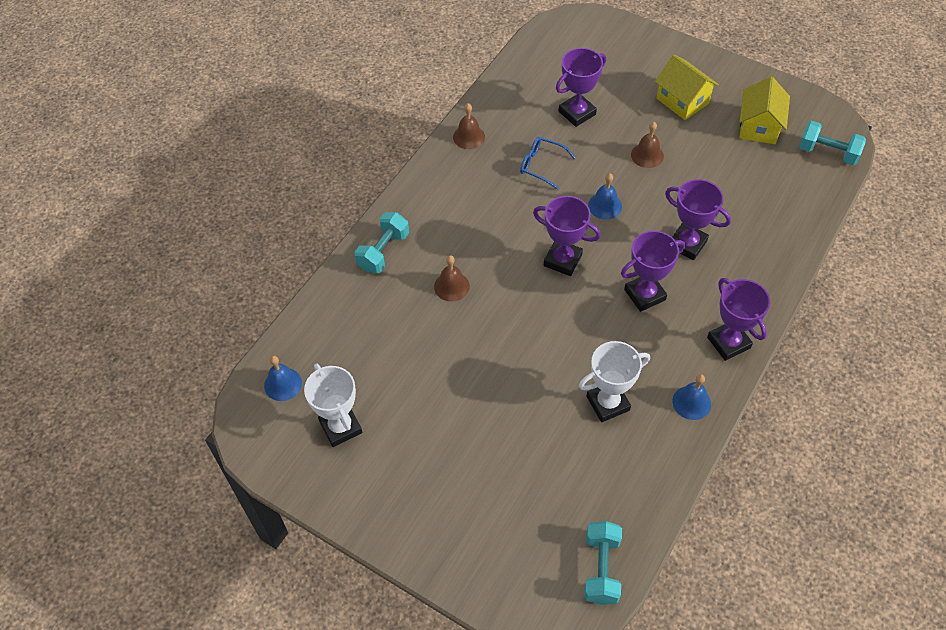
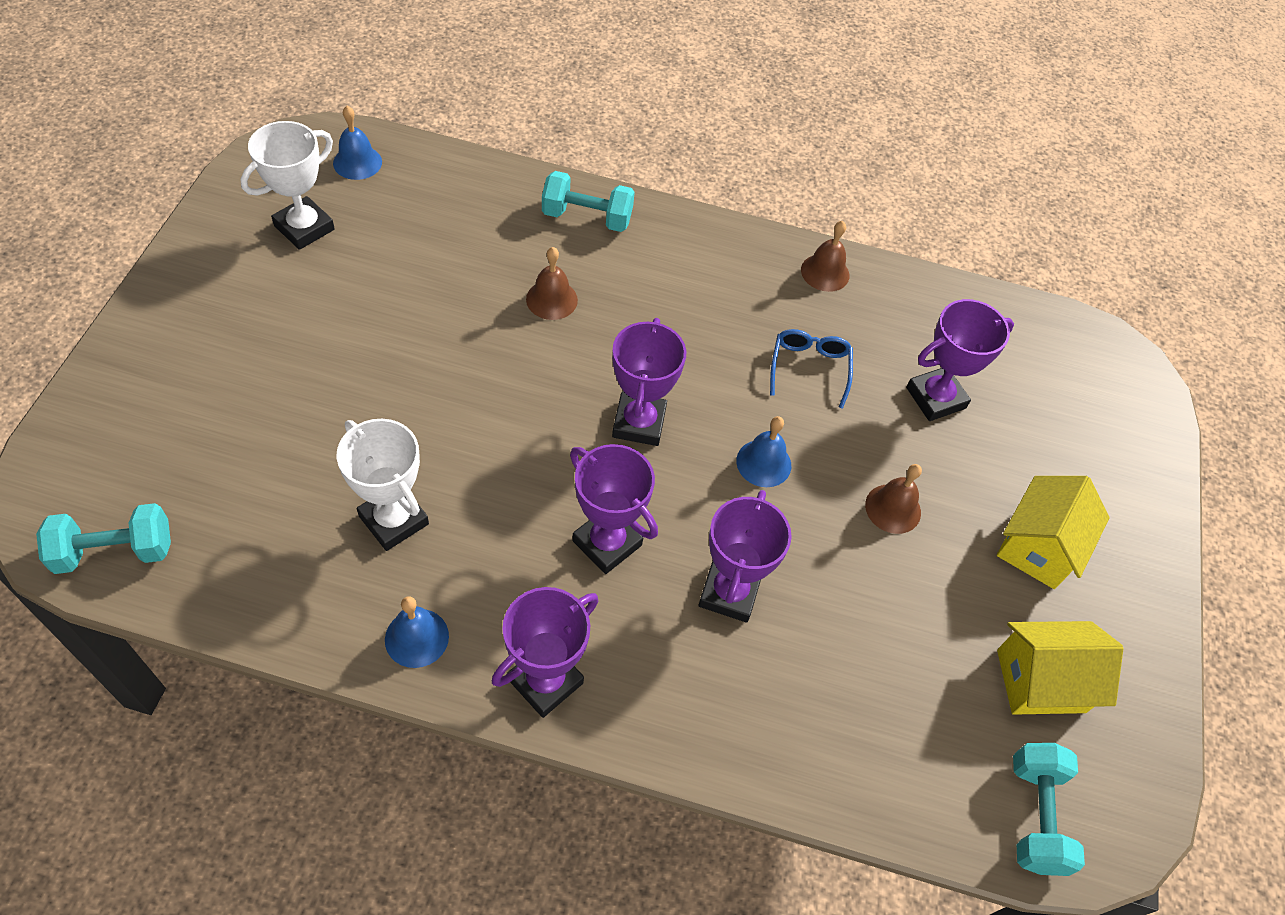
camera: 65 degrees right, 0 degrees up
(577, 113) = (935, 398): purple trophy -> purple trophy turned 60 degrees counterclockwise

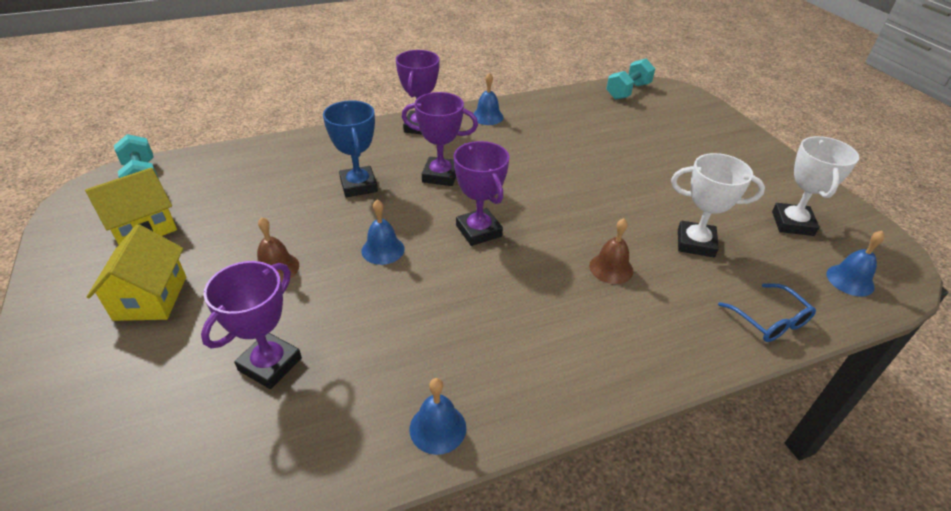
camera: 150 degrees right, 15 degrees down
(394, 520) = (546, 140): white trophy -> white trophy (695, 243)
(587, 217) = (670, 343): turquoise dumbbell -> none
(729, 592) = (358, 185): purple trophy -> blue trophy
(809, 368) = (392, 327): blue glasses -> blue glasses (770, 321)
(825, 272) = (437, 428): brown bell -> blue bell

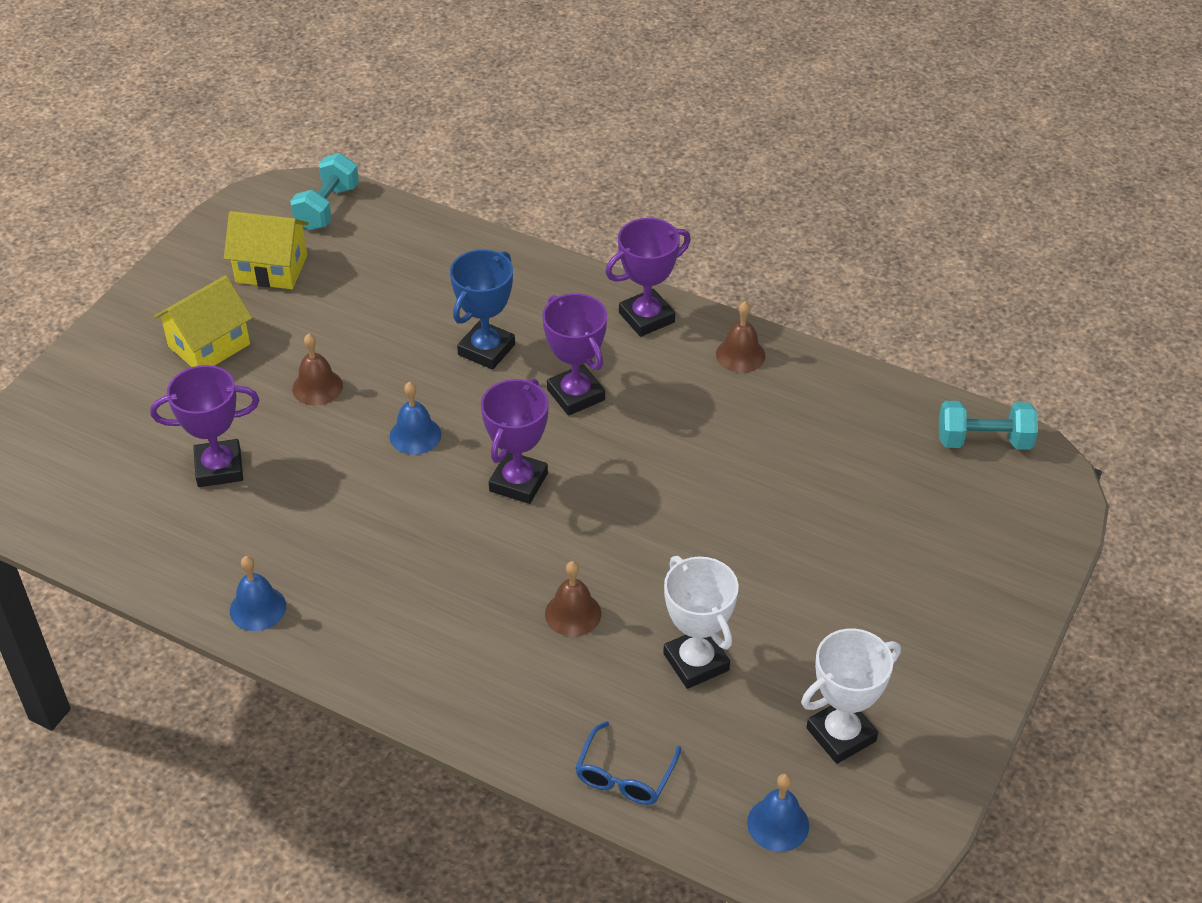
camera: 50 degrees right, 5 degrees up
(487, 117) = (740, 355): blue bell -> brown bell

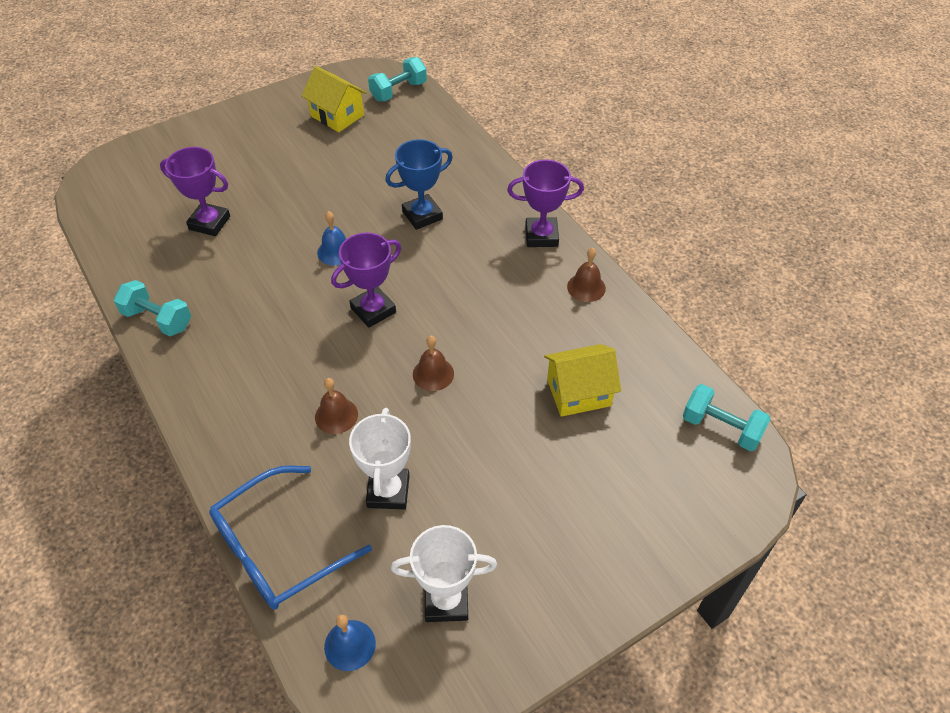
camera: 30 degrees right, 5 degrees up
(209, 345) = (265, 147): yellow house -> yellow house (578, 392)
(258, 608) = (158, 319): blue bell -> turquoise dumbbell
(317, 387) = (304, 197): brown bell -> brown bell (433, 374)
(576, 395) = (455, 268): purple trophy -> none
(624, 775) = (278, 549): blue glasses -> blue glasses, size x1.84

